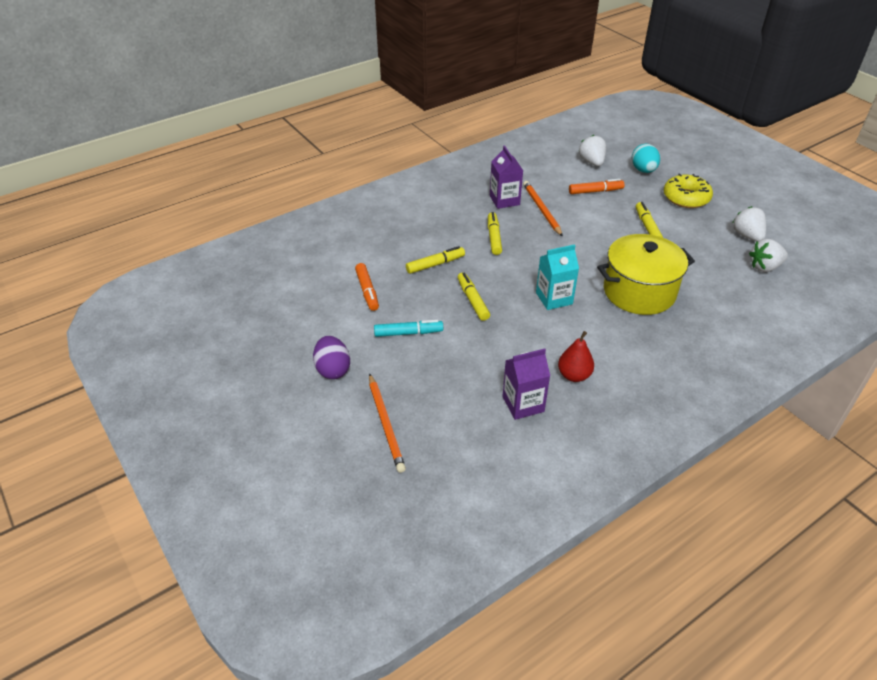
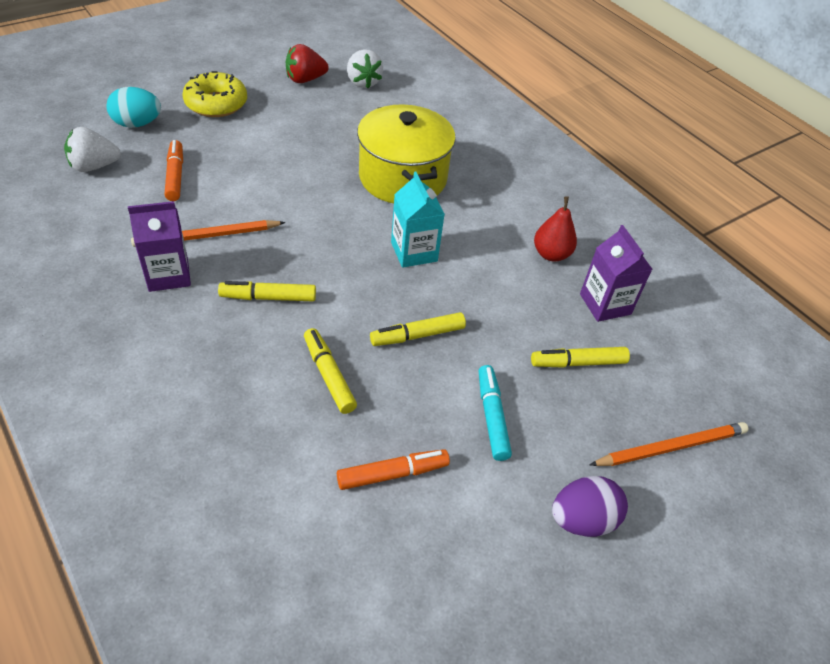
camera: 95 degrees left, 5 degrees up
(647, 226) = (272, 146): yellow marker -> yellow marker (578, 363)
(747, 236) = (305, 79): white strawberry -> red strawberry

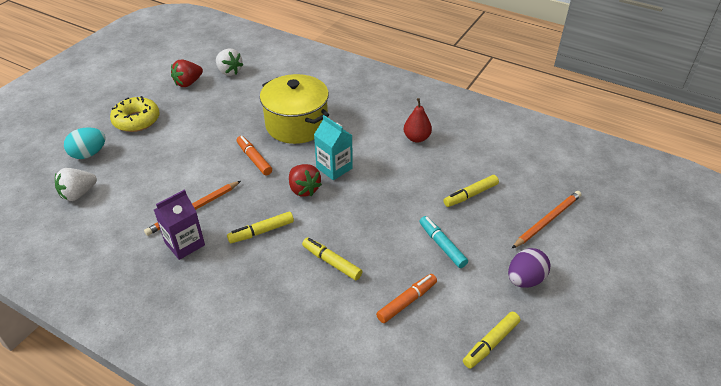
camera: 20 degrees left, 5 degrees down
(175, 176) = (142, 179): orange marker -> orange marker (254, 159)
(356, 264) = (304, 189): none -> red strawberry
(418, 335) = (369, 217): yellow marker -> yellow marker (491, 343)
(605, 304) = (465, 155): purple carton -> none

